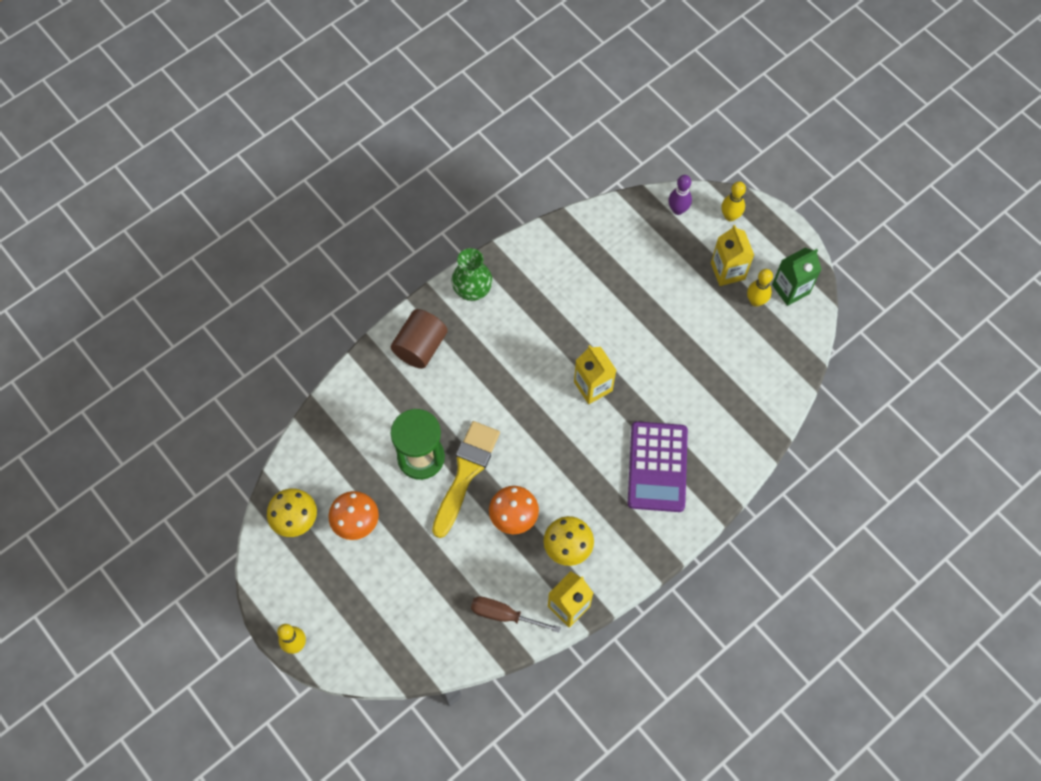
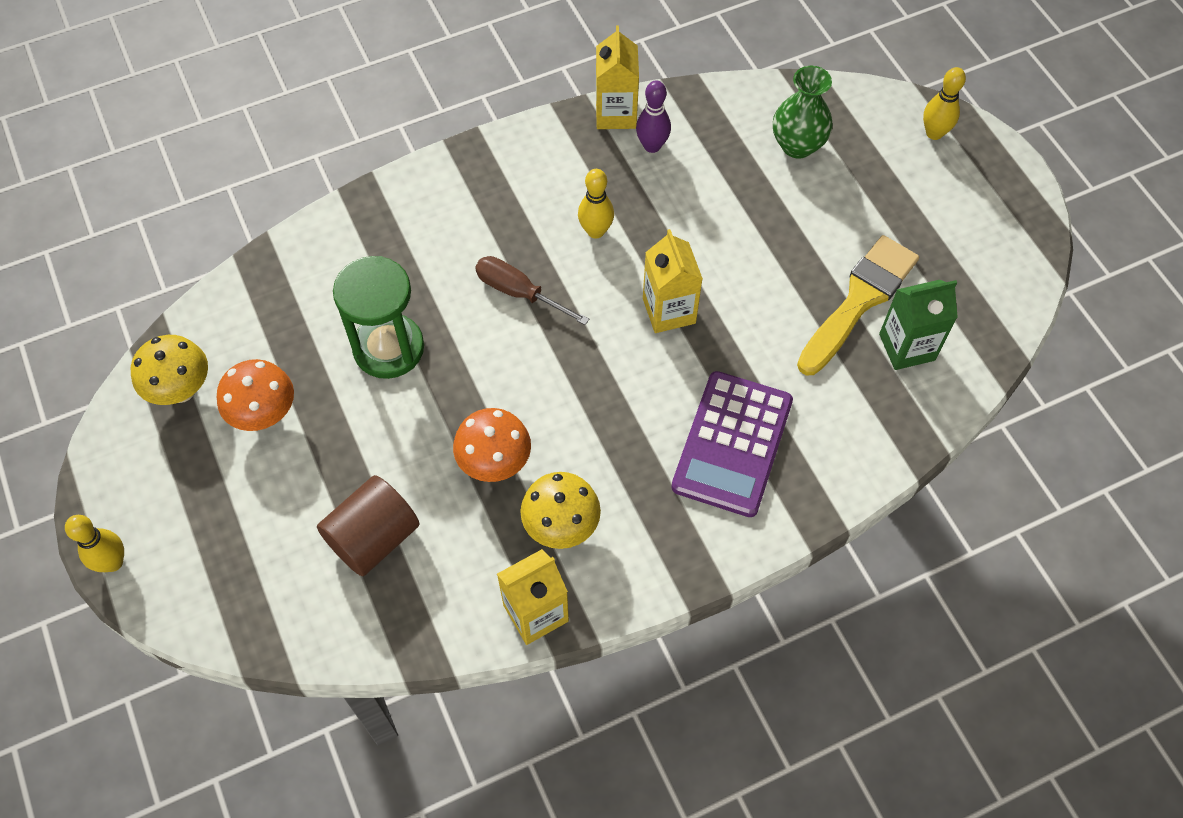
camera: 15 degrees right, 5 degrees down
(420, 347) = (439, 204): brown cylinder -> brown cylinder (373, 538)
(465, 473) = (445, 385): yellow brush -> yellow brush (859, 300)
(472, 290) = (537, 149): green vase -> green vase (797, 145)
(503, 615) = (433, 600): brown screwdriver -> brown screwdriver (518, 292)
(678, 210) = (860, 109): purple bowling pin -> purple bowling pin (652, 146)
(727, 271) = (912, 202): yellow carton -> yellow carton (616, 113)
(755, 301) = (943, 251): yellow bowling pin -> yellow bowling pin (595, 231)
(790, 289) = (1000, 246): green carton -> green carton (907, 347)

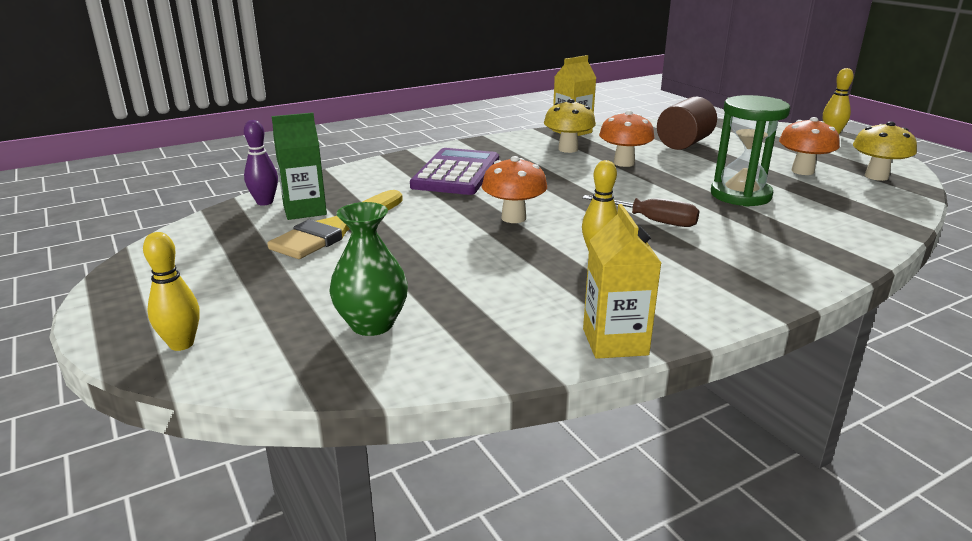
camera: 175 degrees right, 35 degrees down
(652, 146) = (557, 315): purple bowling pin -> purple bowling pin (265, 202)
(669, 311) = (513, 218): yellow carton -> orange mushroom

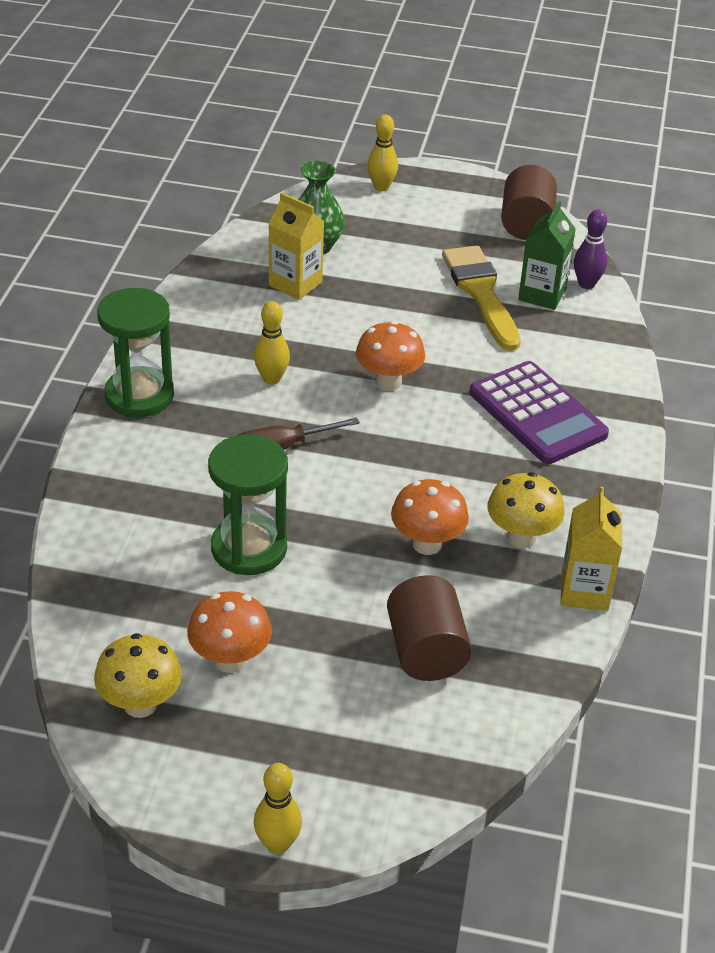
camera: 130 degrees right, 15 degrees up
(185, 248) = (526, 224): none -> brown cylinder
(615, 342) = (173, 310): yellow carton -> yellow carton (295, 284)
(737, 292) = (139, 395): none -> green hourglass

